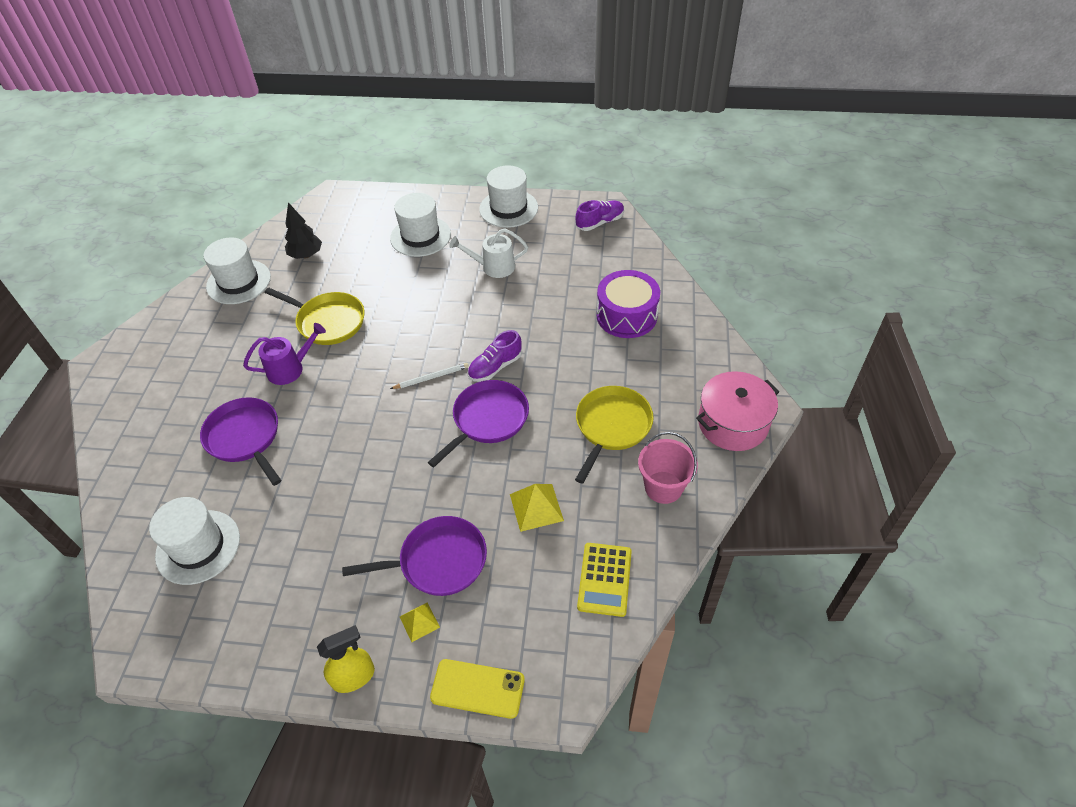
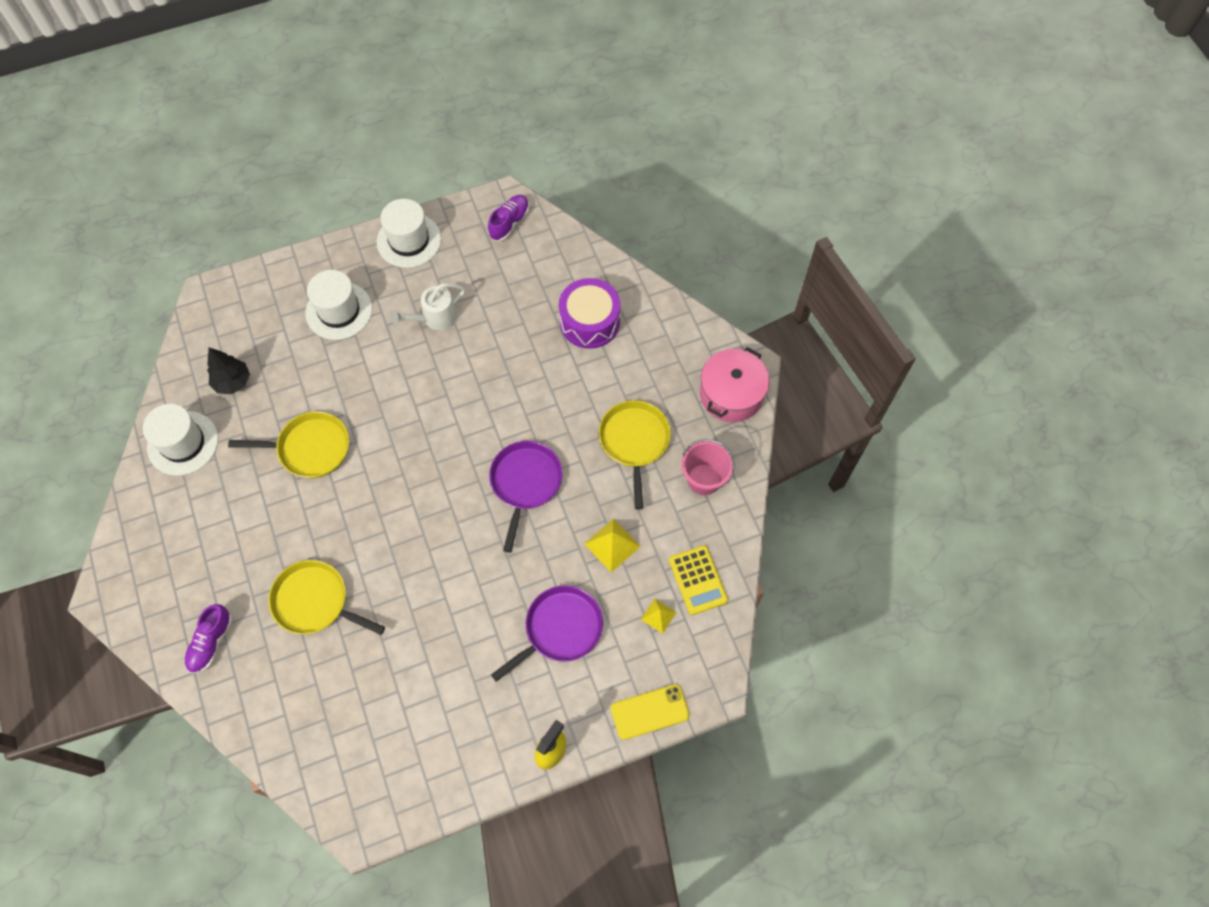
camera: 30 degrees left, 15 degrees up
(198, 547) = (347, 717): white hat -> none
(245, 437) = (314, 601): purple pan -> yellow pan
(290, 368) = (308, 514): purple watering can -> none
(419, 622) = (575, 685): yellow pyramid -> yellow pyramid (658, 615)
(431, 377) = (449, 464): white pencil -> none
(495, 367) = (501, 427): purple shoe -> purple shoe (211, 642)

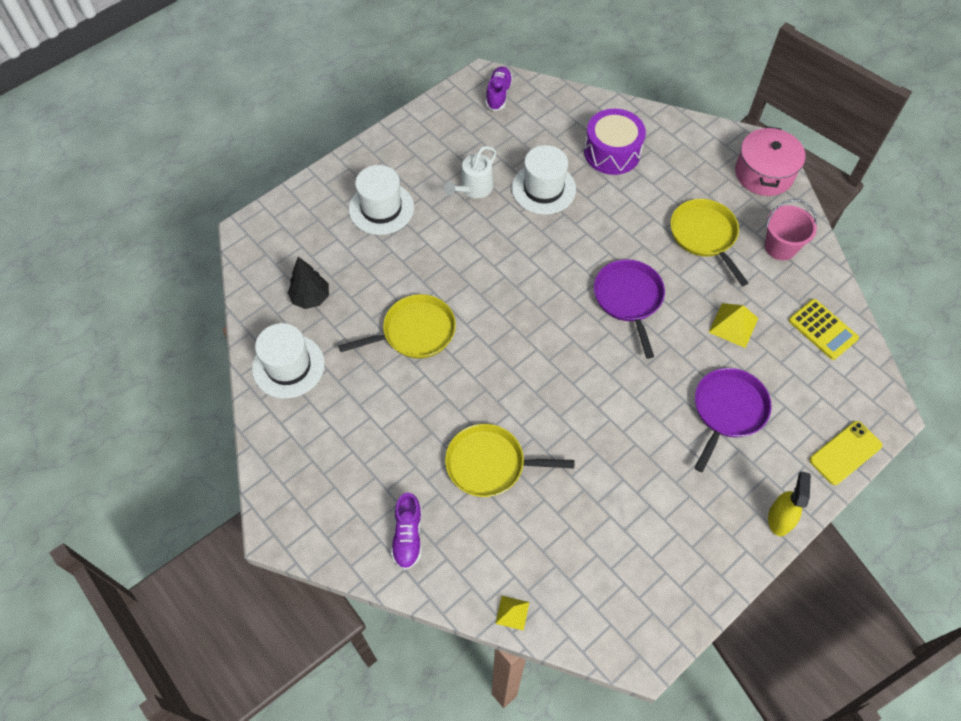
camera: 20 degrees left, 5 degrees down
(409, 240) = (415, 133): white hat -> white hat (543, 189)
(658, 615) = (806, 370): yellow pyramid -> yellow pyramid (512, 612)

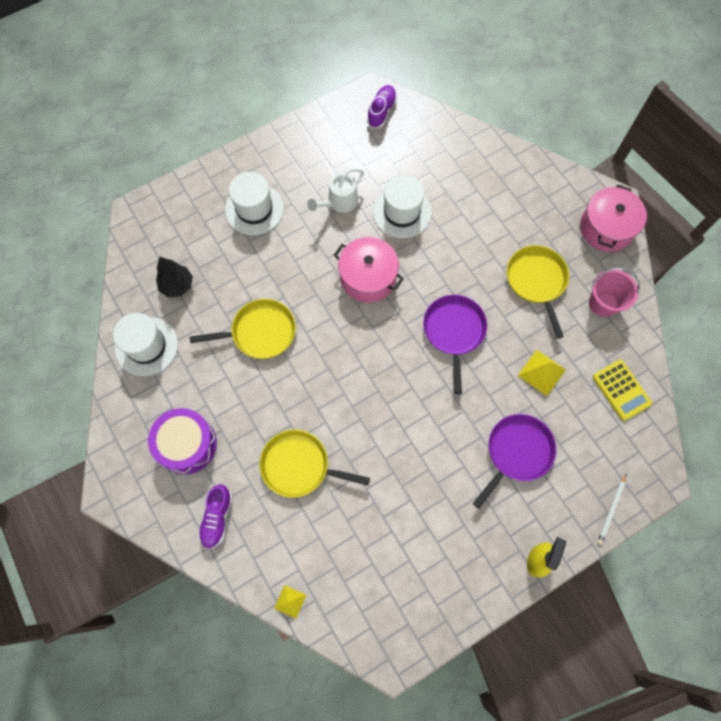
camera: 10 degrees right, 10 degrees up
(522, 258) = (368, 277): none -> pink pot
(612, 152) = (472, 185): purple drum -> purple drum (187, 444)
(845, 453) = (611, 510): yellow phone -> white pencil

